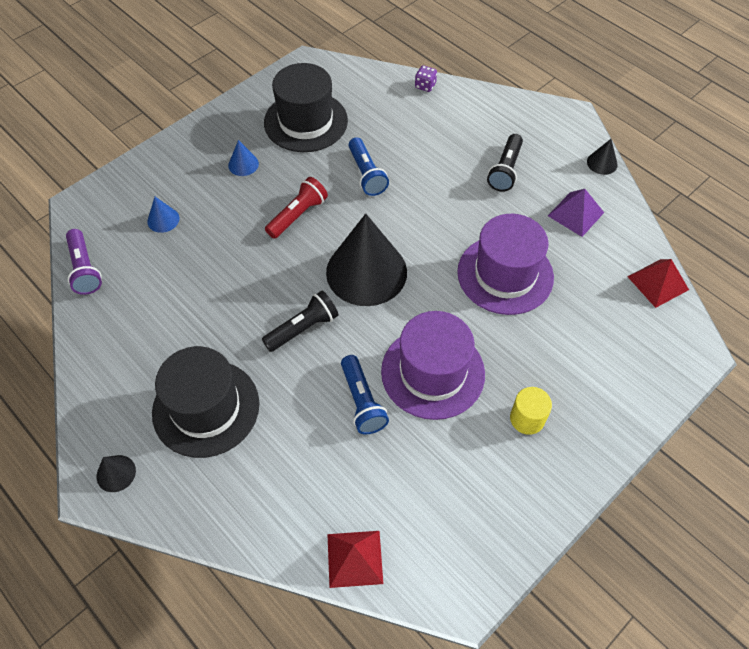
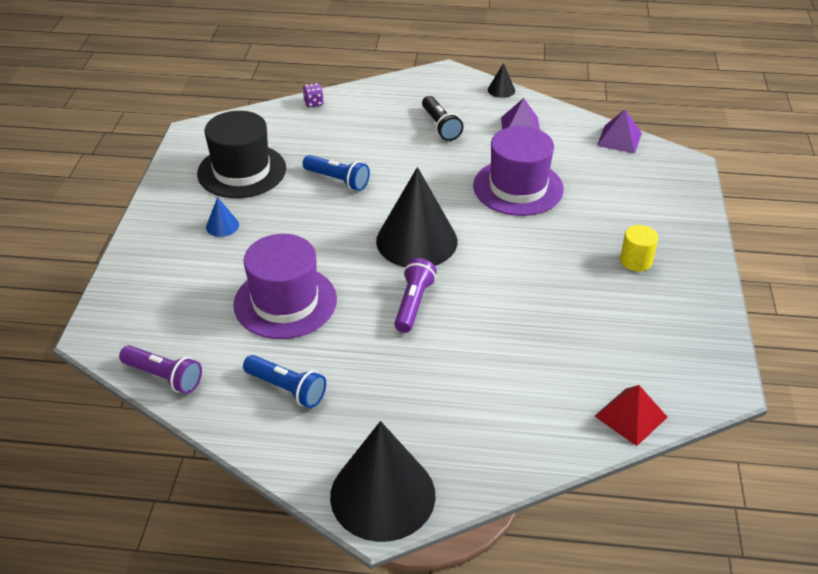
camera: 40 degrees left, 15 degrees down
(116, 473) = (382, 495): black cone -> black cone, size x2.43
(163, 220) = (196, 301): blue cone -> none
(206, 408) = (401, 402): black hat -> none
(298, 215) = (314, 235): red flashlight -> none
(303, 328) = (413, 303): black flashlight -> purple flashlight
(362, 402) = (516, 321): blue flashlight -> blue flashlight (287, 389)
(432, 372) = (542, 273): purple hat -> purple hat (285, 302)
(658, 283) = (619, 139): red pyramid -> purple pyramid

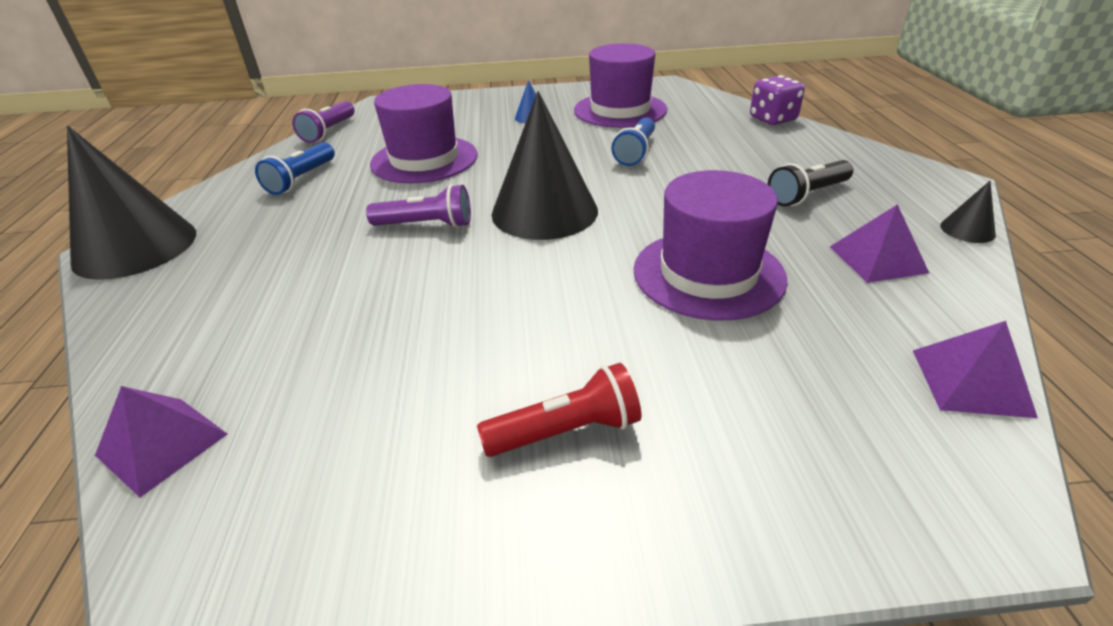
camera: 80 degrees right, 5 degrees down
(242, 171) = (620, 110): black hat -> purple hat
(313, 103) = (772, 119): purple dice -> purple dice, size x1.70
(631, 416) = (162, 444): red pyramid -> purple pyramid
(636, 261) = (566, 431): yellow cylinder -> red flashlight

